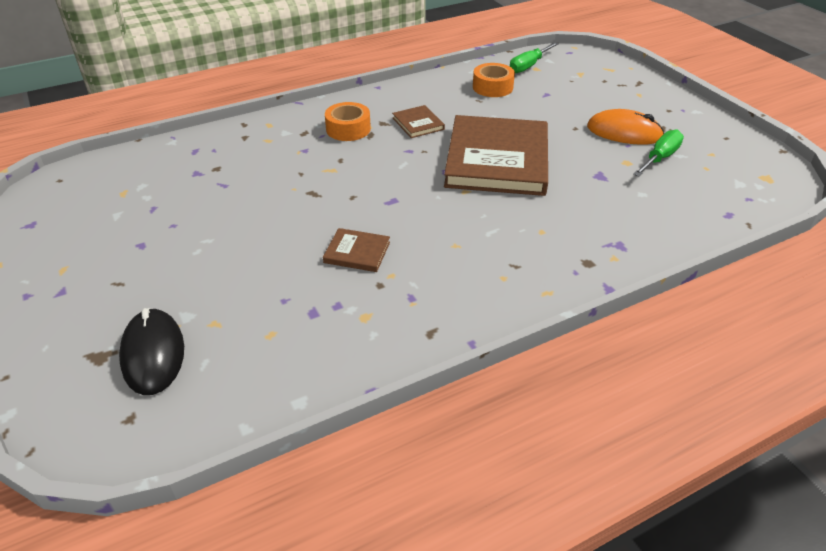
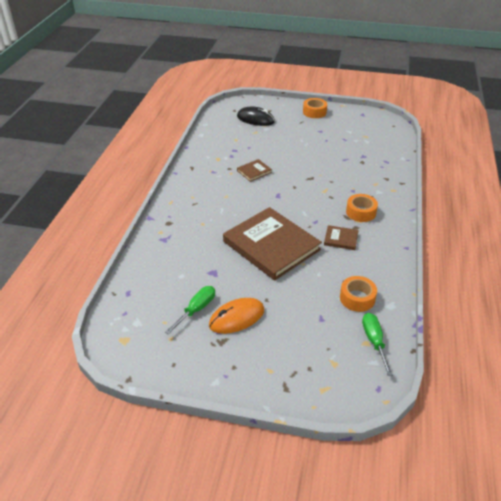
camera: 130 degrees right, 0 degrees up
(57, 285) = (314, 112): none -> orange tape
(659, 158) = (196, 310): green screwdriver -> green screwdriver turned 135 degrees counterclockwise

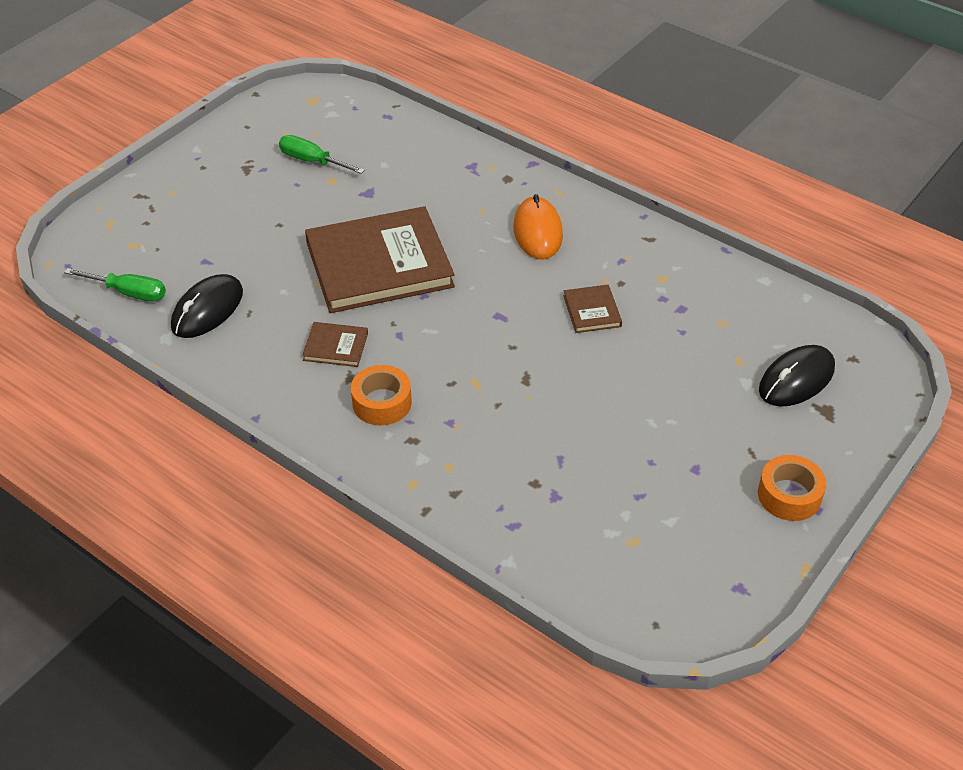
camera: 115 degrees right, 5 degrees up
(196, 310) = (312, 161): green screwdriver -> green screwdriver turned 150 degrees clockwise
(237, 318) = (271, 190): orange mouse -> orange mouse (537, 231)
(341, 239) = (335, 346): brown book -> brown book turned 60 degrees clockwise
(357, 298) = (207, 309): orange tape -> black mouse

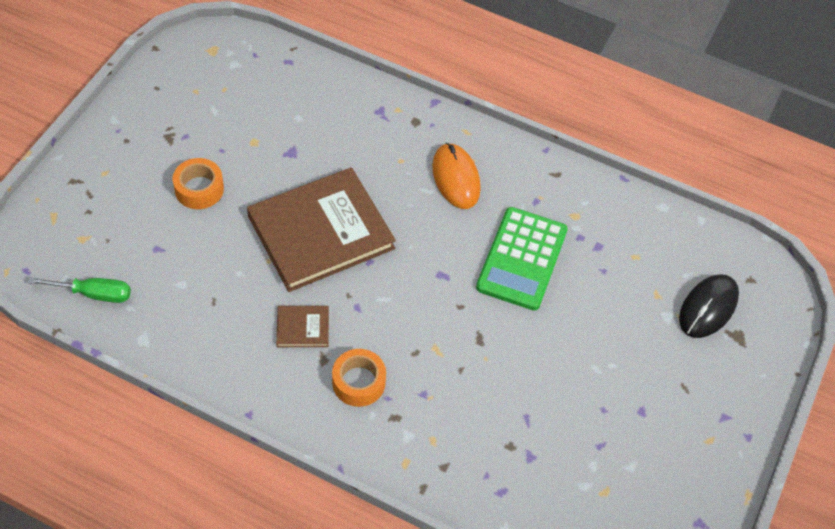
camera: 15 degrees left, 10 degrees up
(207, 309) = (174, 303): black mouse -> none
(312, 161) = (230, 122): green screwdriver -> none
(592, 311) = (522, 259): brown book -> green calculator
(789, 495) = (723, 426): orange tape -> orange tape (199, 189)

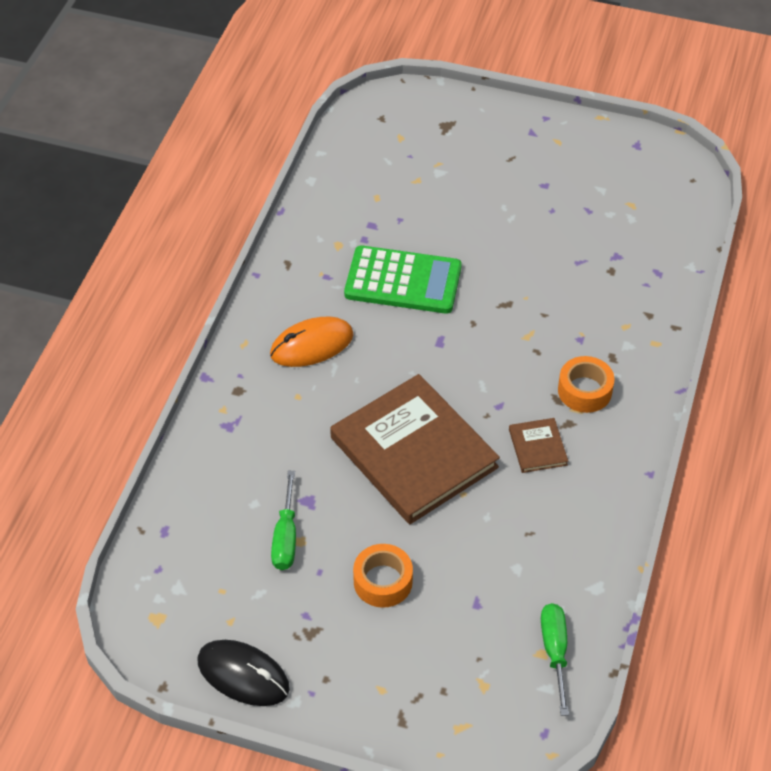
camera: 95 degrees left, 5 degrees down
(261, 133) = (286, 536): none -> green screwdriver
(708, 307) = (421, 145): black mouse -> black mouse (243, 675)

